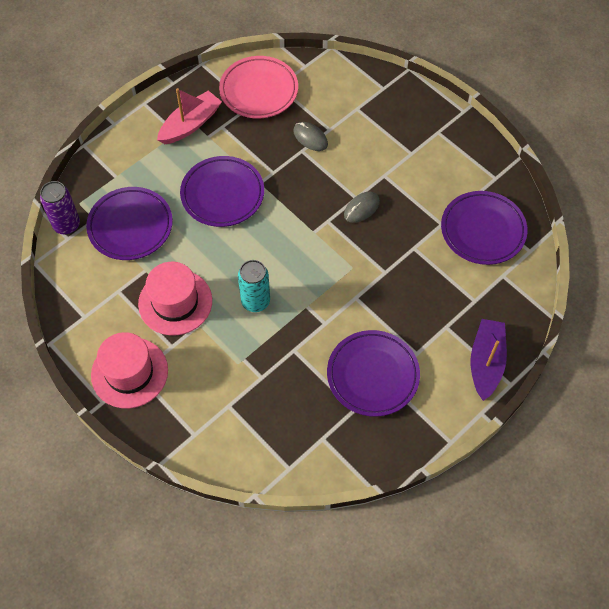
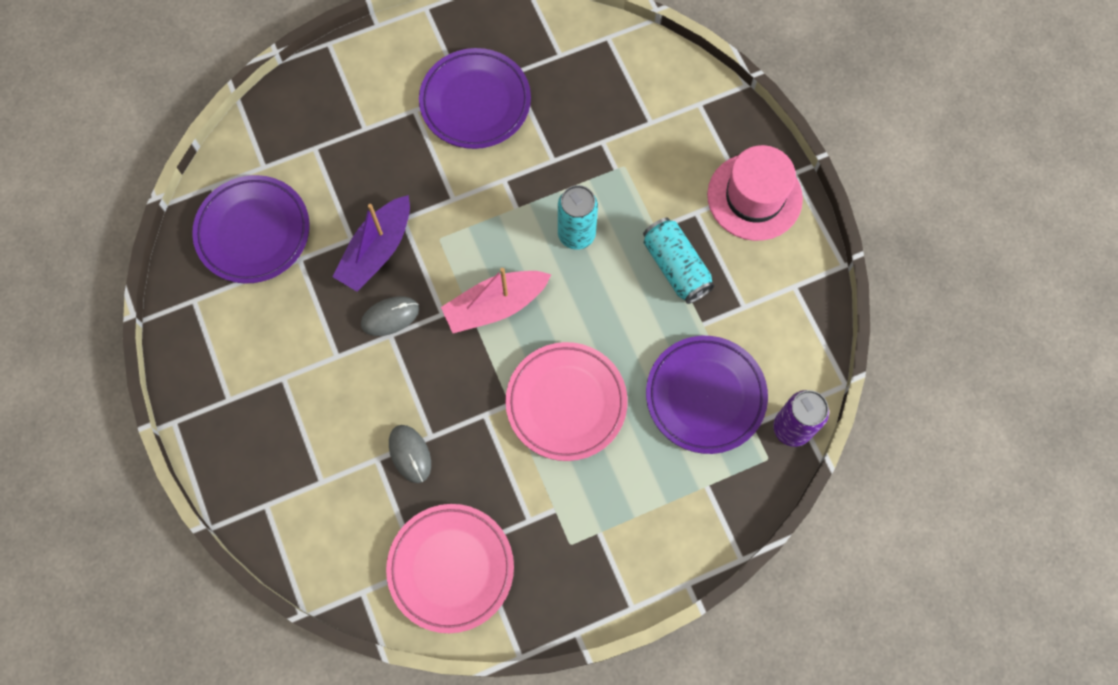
camera: 160 degrees left, 10 degrees up
(175, 302) = (676, 267): pink hat -> turquoise can
(190, 124) = (573, 541): pink boat -> pink boat (495, 306)
(222, 194) = (566, 403): purple plate -> pink plate
(486, 362) = (342, 74): purple boat -> purple boat (377, 251)

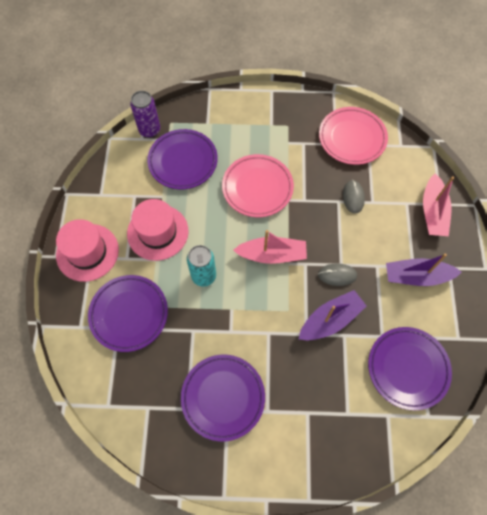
camera: 155 degrees left, 5 degrees down
(274, 365) = (416, 276): none -> purple boat
(275, 484) = (432, 212): none -> pink boat
(647, 144) = (129, 314): none -> purple plate
(676, 267) = (157, 232): turquoise can -> pink hat

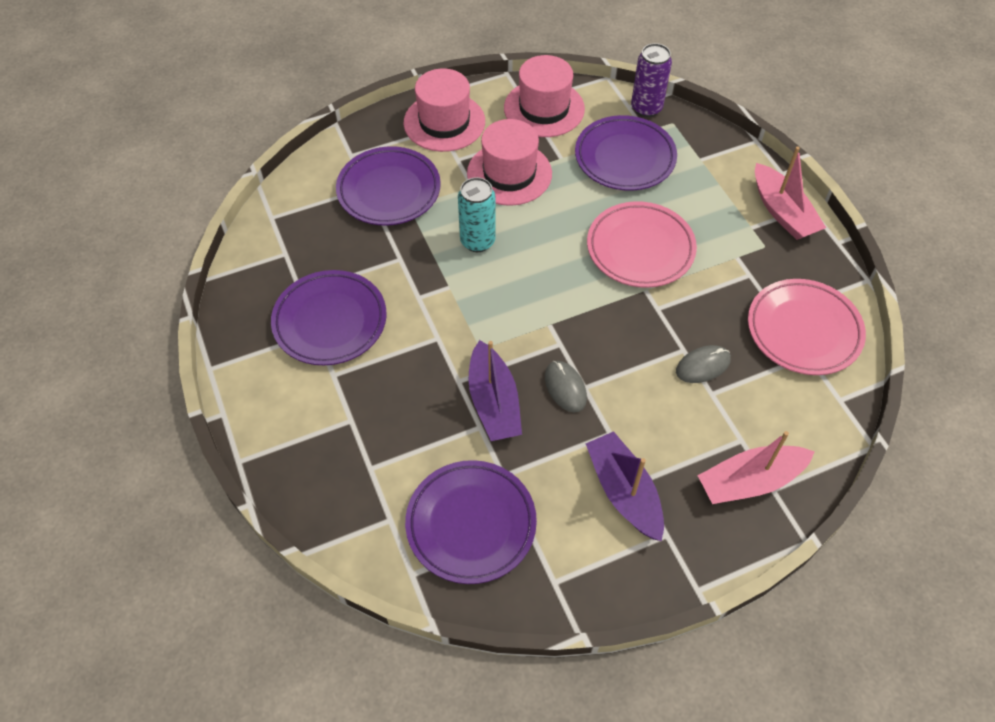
camera: 65 degrees right, 10 degrees down
(113, 186) = (544, 108): none -> pink hat
(272, 255) = (550, 301): pink boat -> pink boat (782, 212)
(330, 320) = (493, 402): purple boat -> purple boat turned 45 degrees clockwise

